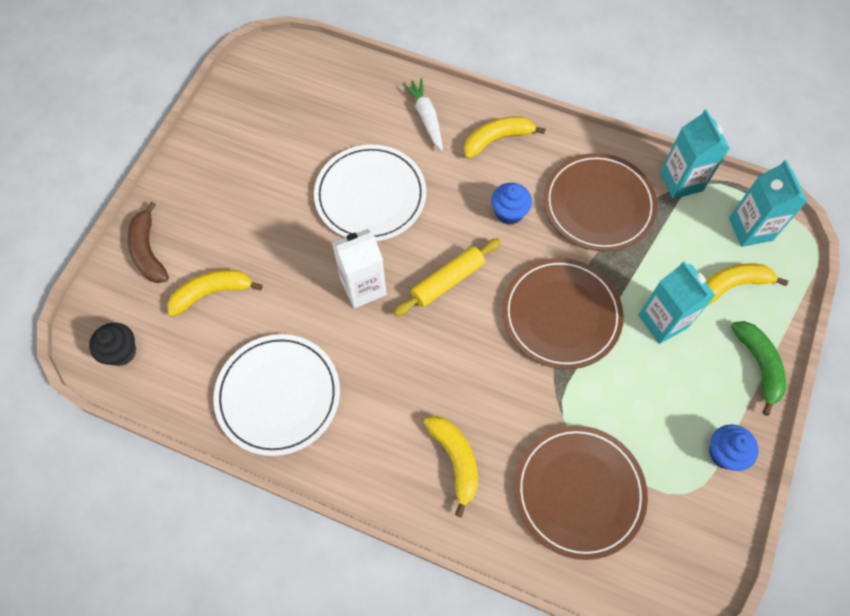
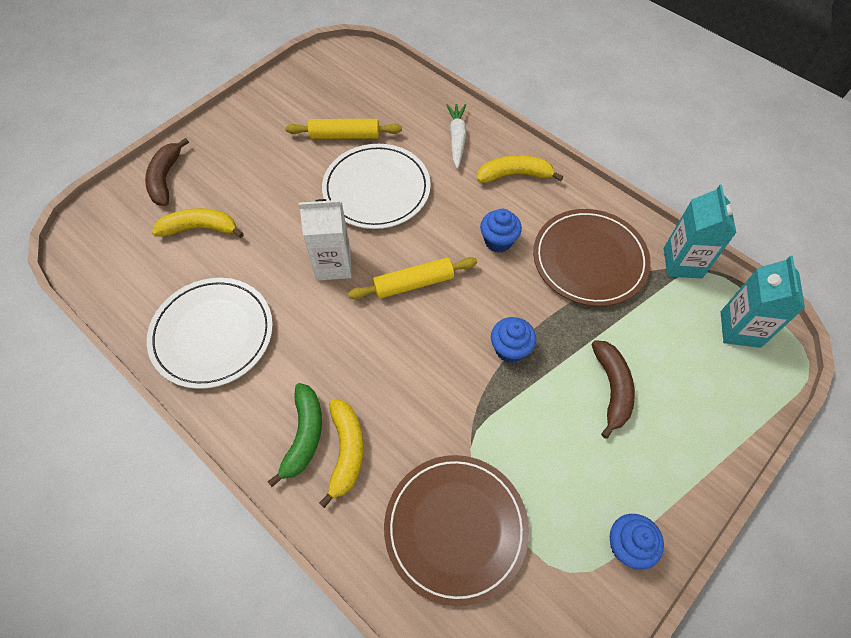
camera: 20 degrees right, 5 degrees down
(121, 352) = (100, 253): black cupcake -> none
(313, 147) = (345, 135): none -> yellow rolling pin
(561, 315) = (510, 349): brown plate -> blue cupcake
(662, 321) = (612, 389): turquoise carton -> brown banana
(731, 286) = (699, 378): yellow banana -> none
(758, 365) = (699, 467): green banana -> green banana (304, 435)

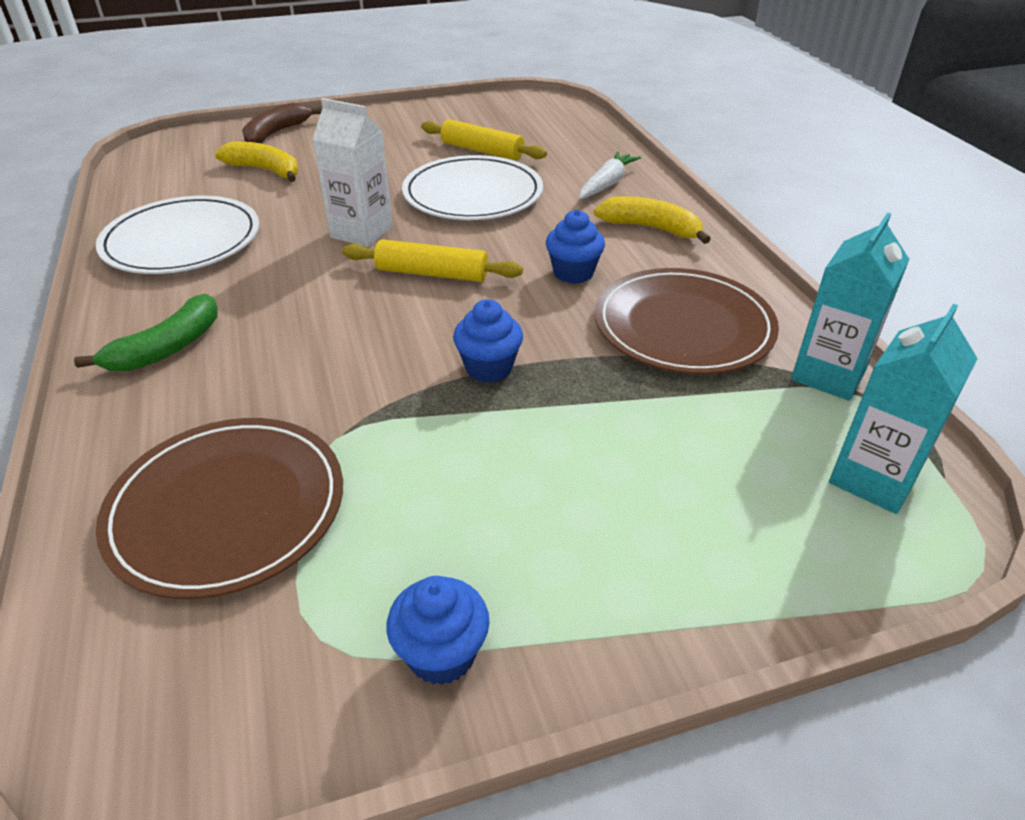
camera: 30 degrees right, 20 degrees down
(346, 451) = (192, 379): yellow banana -> none
(612, 389) = (594, 461): brown banana -> none

